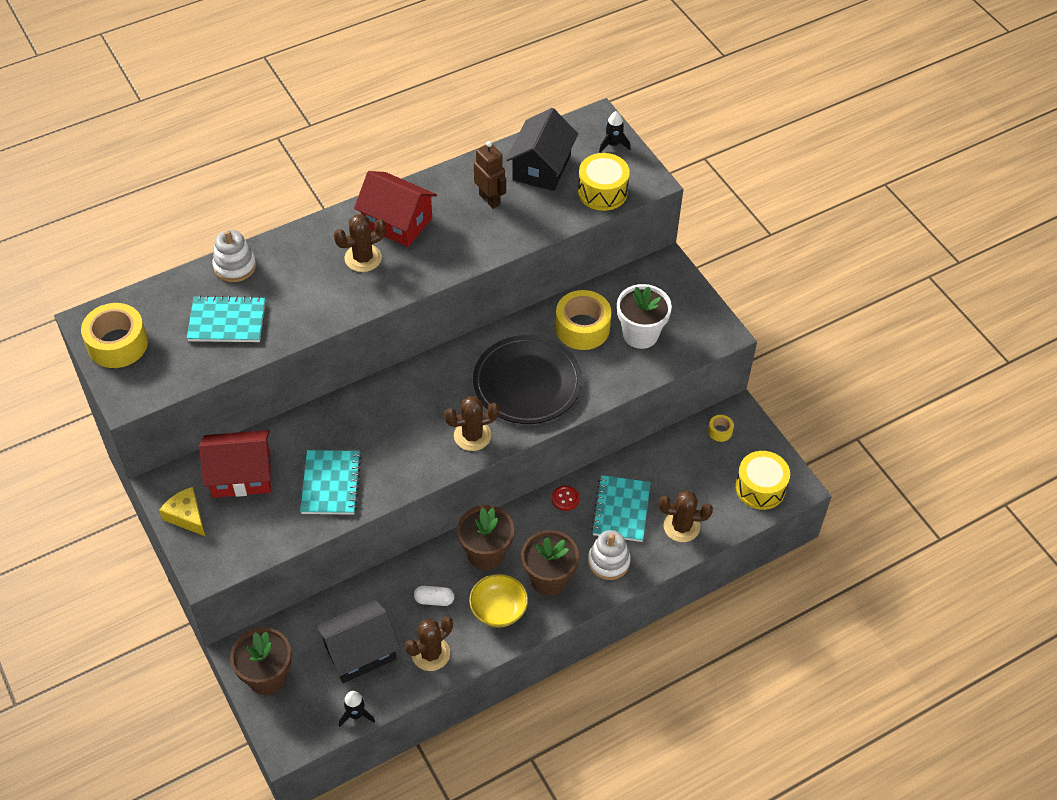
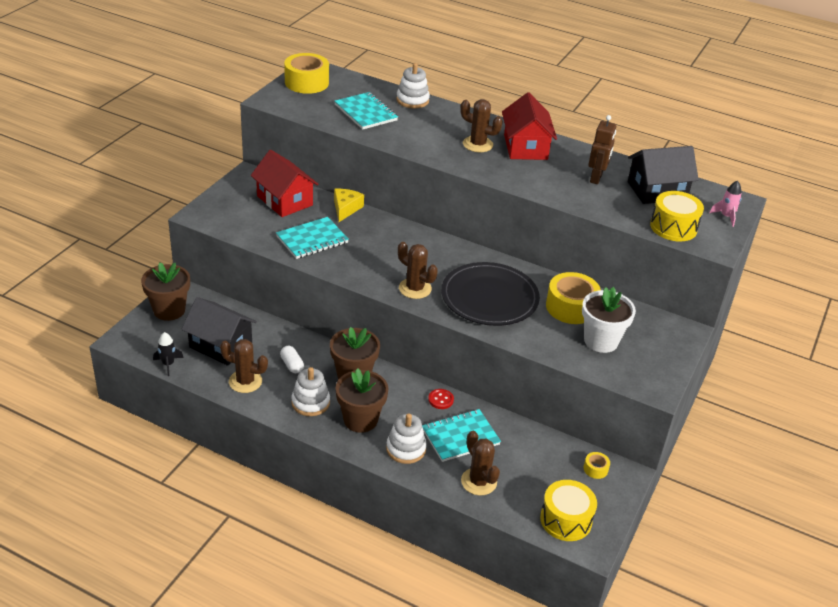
camera: 55 degrees right, 15 degrees down
(186, 516) = (234, 191): yellow cheese -> yellow cheese (345, 209)
(498, 610) = (310, 402): yellow bowl -> white stacking toy
(613, 144) = (726, 216): black rocket -> pink rocket

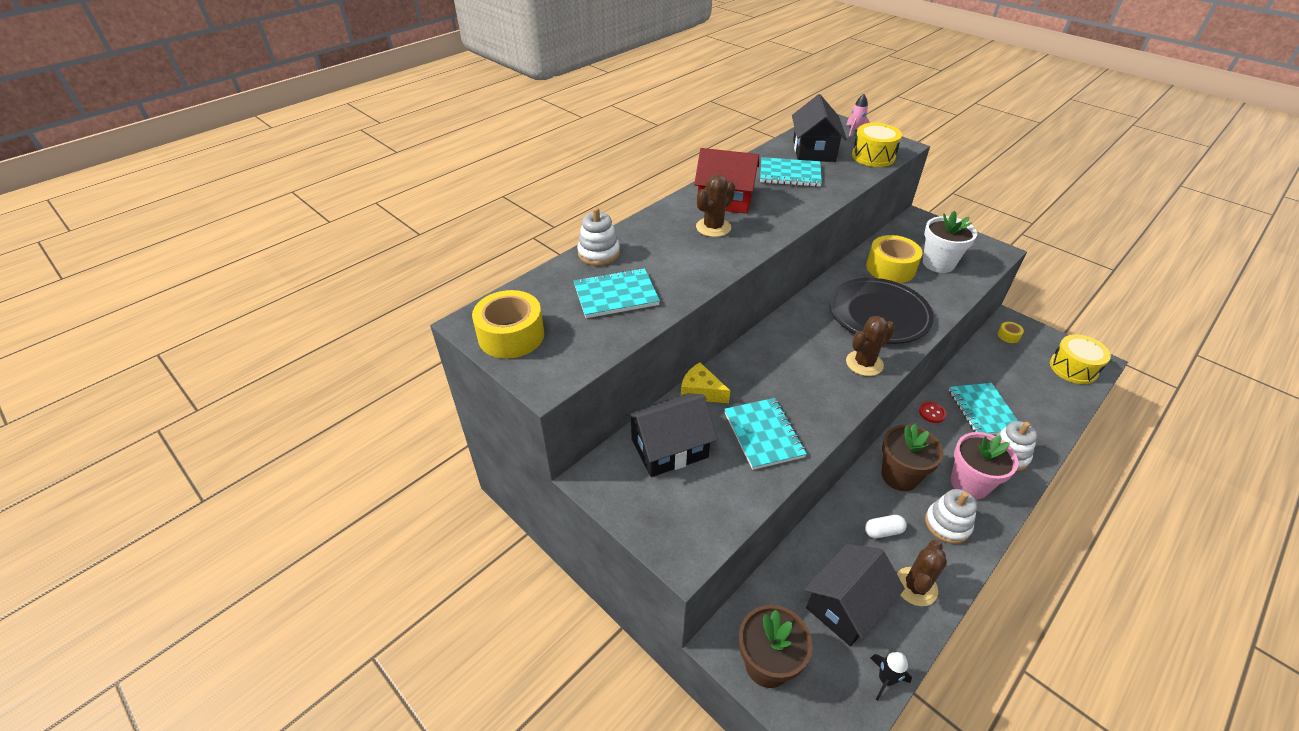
camera: 70 degrees left, 5 degrees up
(285, 200) = (669, 448): red house -> black house
(360, 420) = (969, 483): brown flower pot -> pink flower pot
(478, 481) = (1040, 412): brown cactus -> none
(596, 178) = (790, 174): brown robot -> turquoise notebook

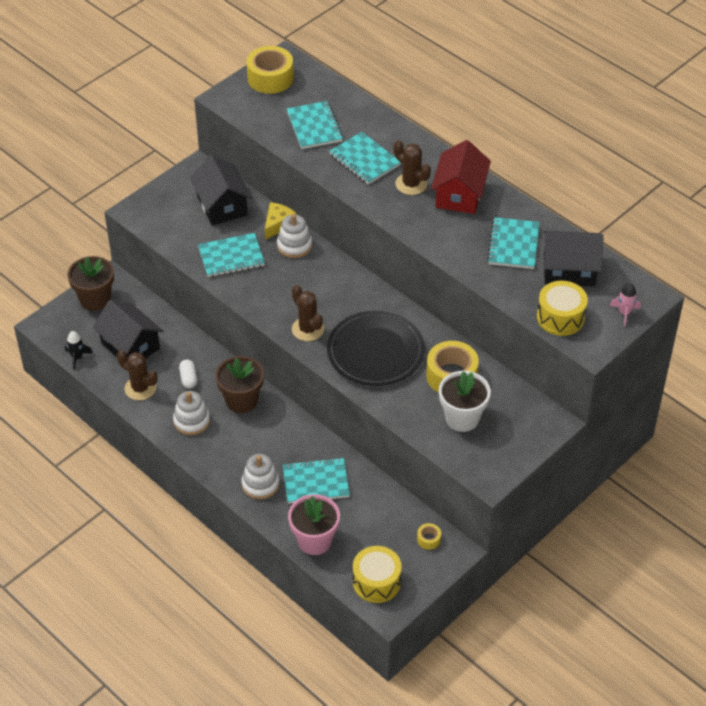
camera: 90 degrees right, 5 degrees up
(599, 253) = (370, 116): white stacking toy -> white stacking toy (294, 245)
(676, 257) = (364, 160): none -> turquoise notebook
(932, 413) = (313, 441): red button -> none
(969, 483) = (230, 447): pink flower pot -> pink flower pot (314, 540)

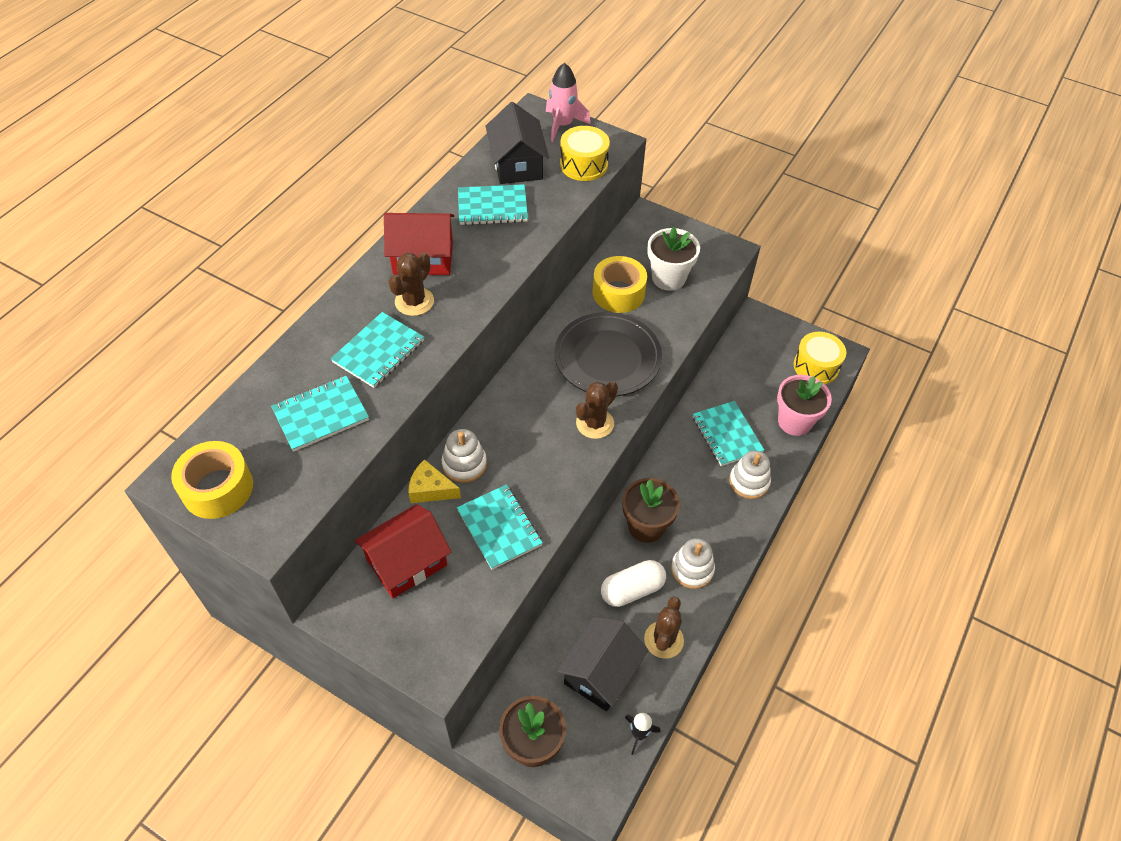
camera: 105 degrees left, 5 degrees up
(188, 378) = (632, 590): white capsule -> white capsule, size x1.68
(222, 205) = (406, 562): black house -> red house
(428, 539) = (753, 337): yellow tape -> none
(624, 313) = (563, 125): pink rocket -> pink rocket, size x1.63

